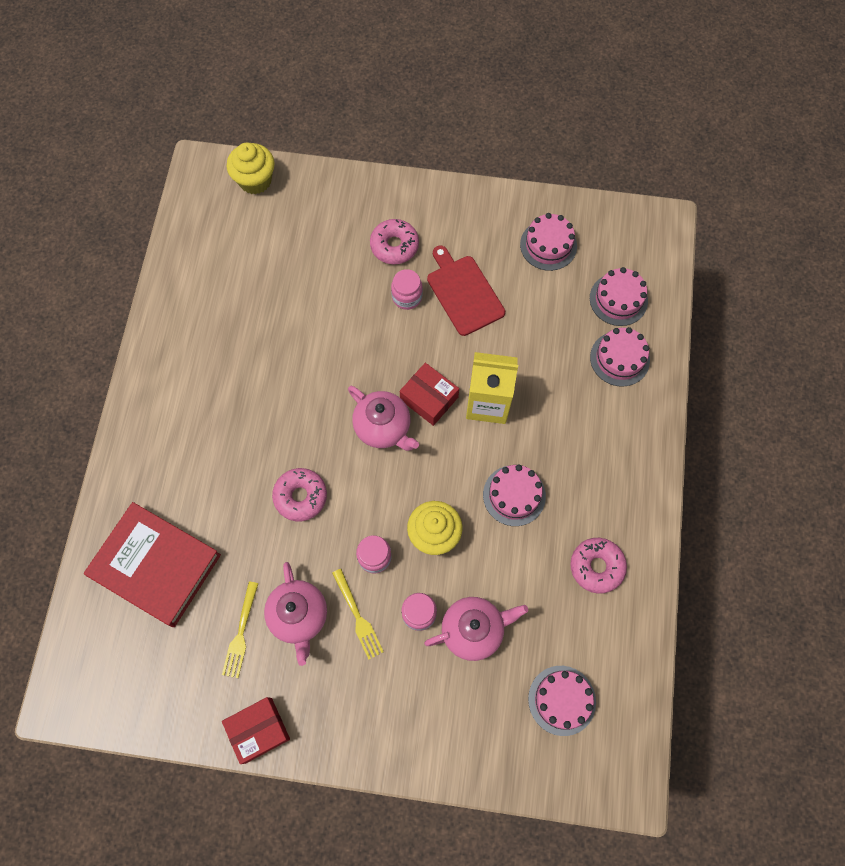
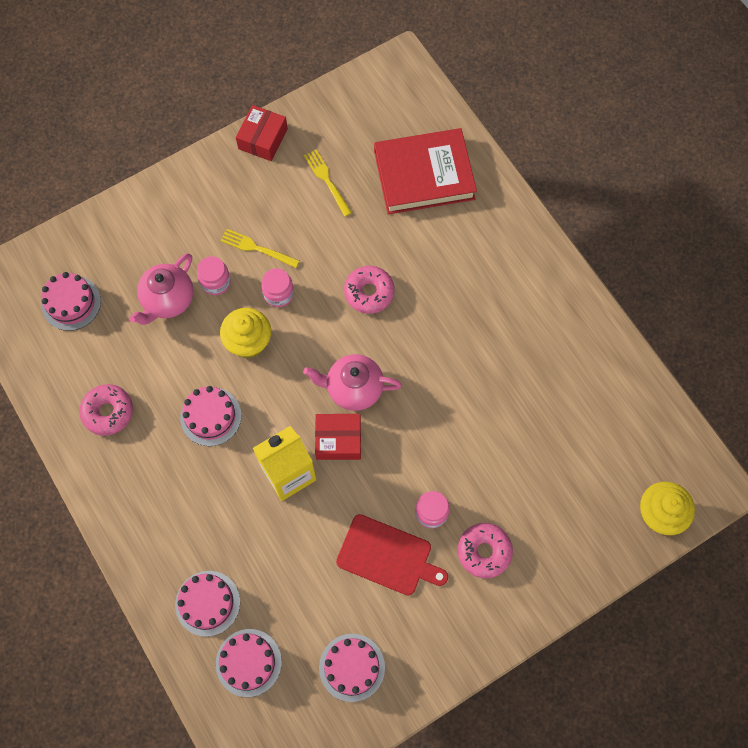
camera: 140 degrees right, 0 degrees up
(299, 616) = (297, 218): pink teapot -> none

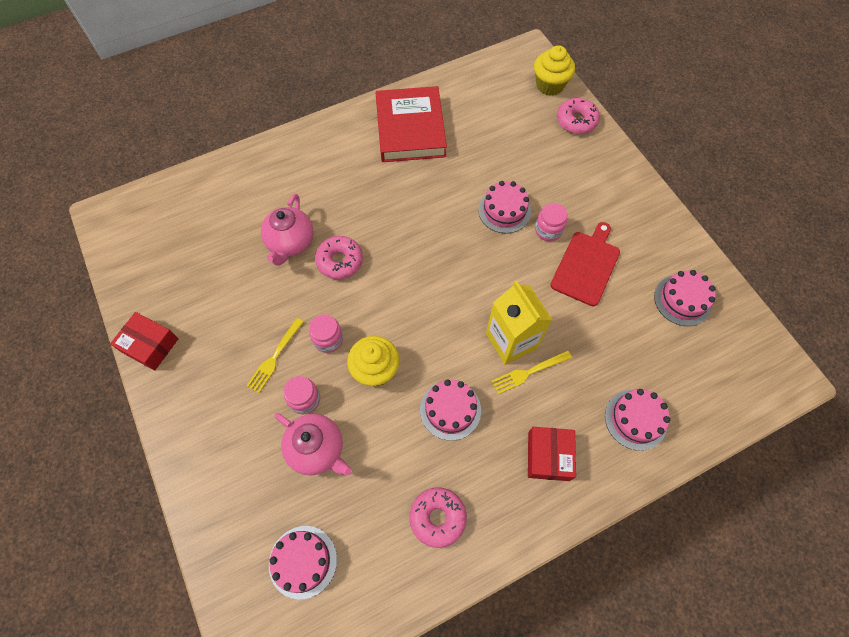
camera: 85 degrees left, 5 degrees down
(248, 662) = (687, 384): pink cake -> pink cake (504, 210)
(327, 180) = (214, 288): yellow fork -> yellow fork (528, 372)
(338, 440) = (481, 296): red box -> red box (548, 456)
(353, 389) = (433, 281): pink teapot -> pink teapot (290, 243)
(424, 175) = (230, 207): red book -> red book (410, 129)
(484, 551) = (580, 196): pink donut -> pink donut (576, 121)

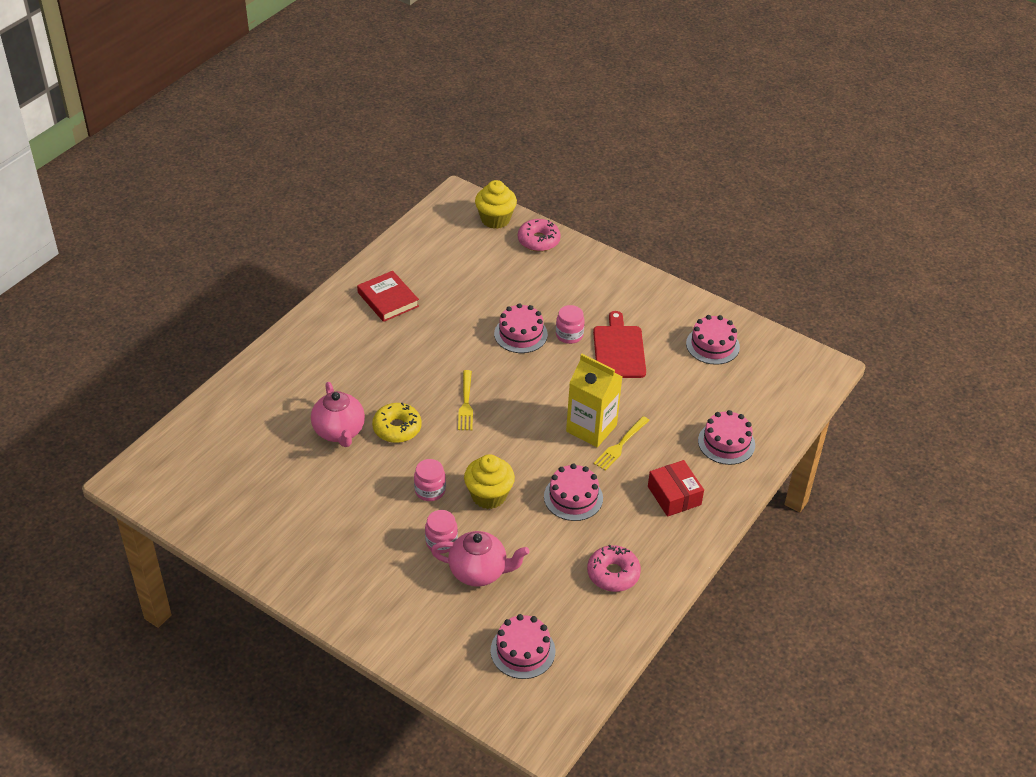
camera: 30 degrees left, 20 degrees down
(150, 345) = (263, 562): red box -> none
(275, 357) = (390, 523): yellow fork -> yellow fork (466, 403)
(340, 261) = (397, 428): pink donut -> yellow donut
(410, 129) = (388, 299): red book -> red book, size x0.62

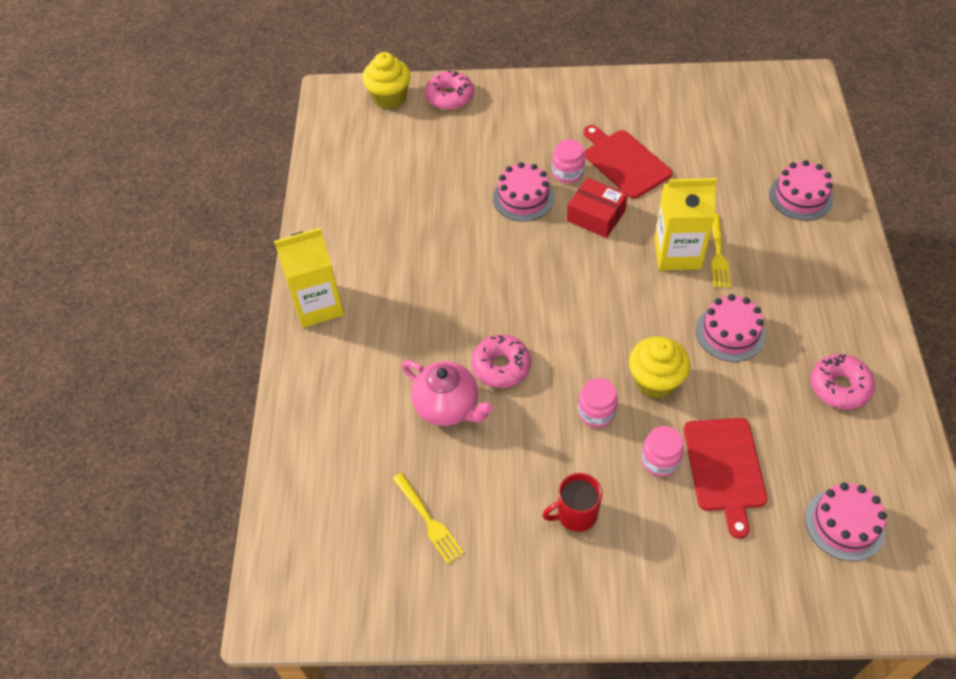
camera: 30 degrees left, 10 degrees up
(318, 326) = (318, 305): none -> yellow carton
(355, 538) = (575, 514): none -> red mug
(388, 299) = (362, 235): red book -> none
(397, 428) = (501, 366): yellow donut -> pink donut
(466, 403) = (541, 298): yellow fork -> yellow fork (428, 520)
(479, 572) = (725, 468): pink teapot -> red cutting board
(674, 495) = (811, 274): red box -> red box (596, 216)
(712, 345) = (698, 112): pink cake -> none

